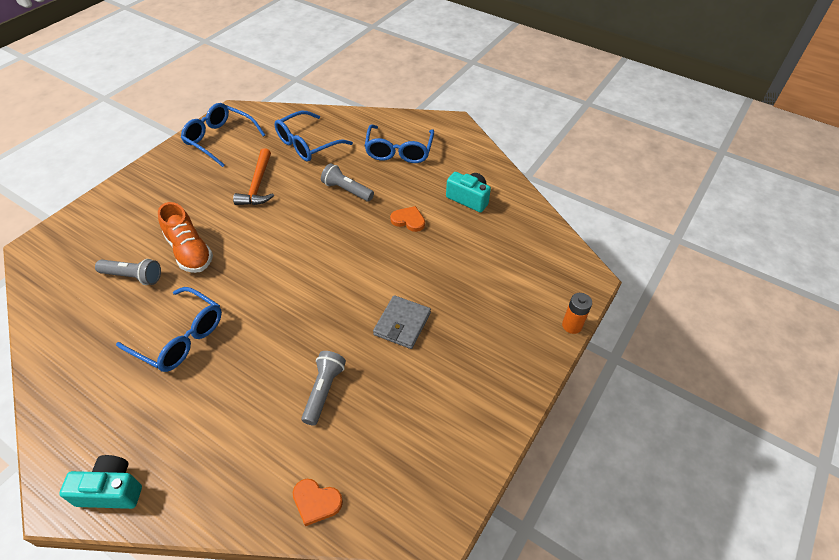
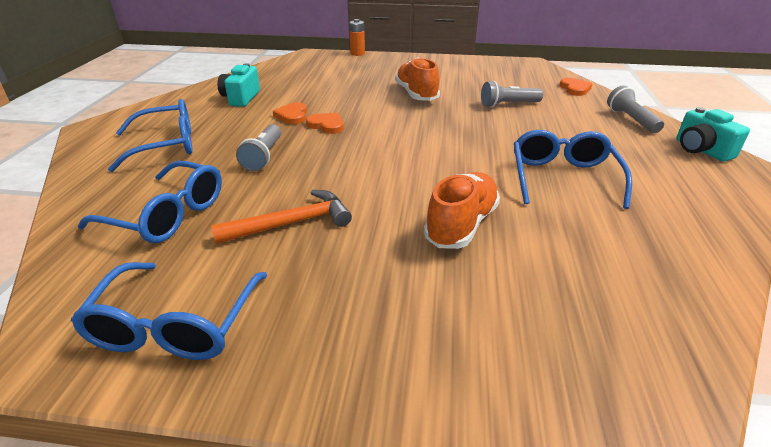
camera: 115 degrees left, 15 degrees down
(133, 276) = (548, 251): grey flashlight -> grey flashlight (631, 120)
(375, 235) = (326, 125): none -> orange heart
(402, 324) = (416, 94): grey wallet -> orange shoe

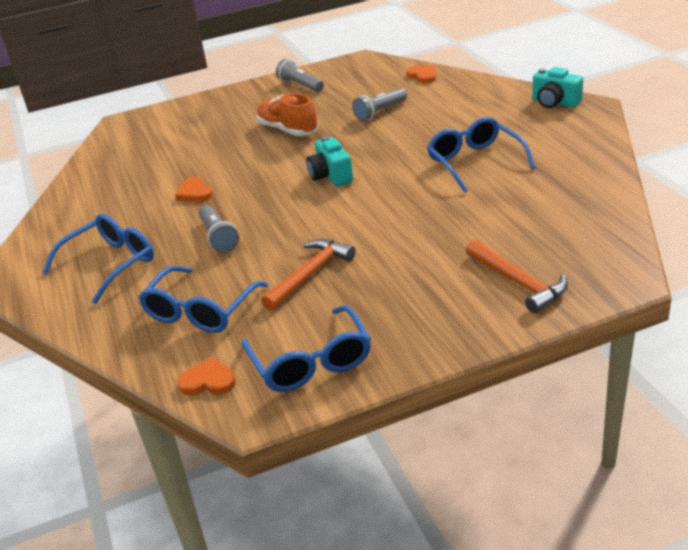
camera: 25 degrees left, 0 degrees up
(167, 215) = (201, 310): blue glasses -> blue glasses turned 120 degrees clockwise
(241, 98) = (116, 195): turquoise camera -> turquoise camera (331, 176)
(326, 125) = (239, 190): orange heart -> orange heart (208, 381)
(357, 53) = (175, 104): orange battery -> none
(461, 225) = (434, 224): orange shoe -> none
(497, 346) = (518, 282): none -> orange hammer
(631, 120) = (489, 93): grey flashlight -> grey flashlight (300, 85)

